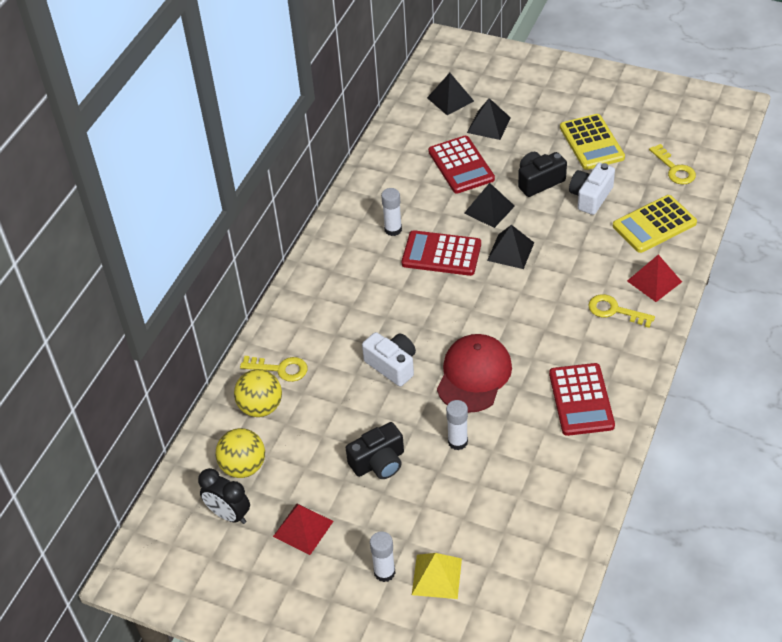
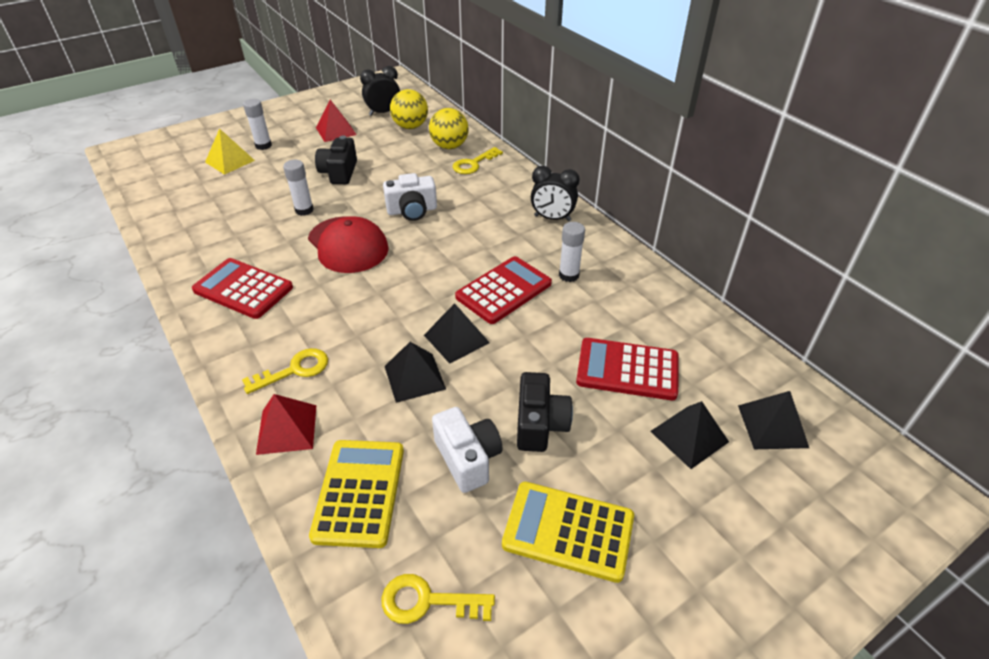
camera: 120 degrees right, 5 degrees down
(326, 272) = (552, 218): none -> black clock
(489, 209) = (533, 355): black pyramid -> black pyramid (414, 377)

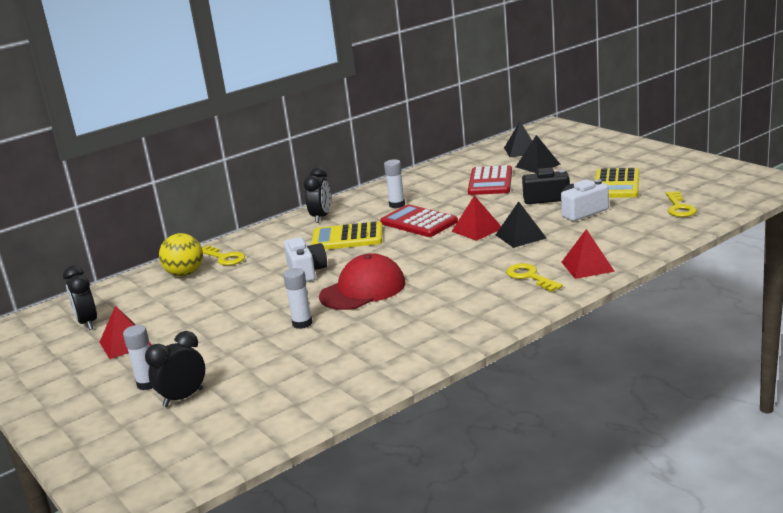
camera: 90 degrees left, 20 degrees down
(230, 161) = (183, 398): yellow pyramid -> black clock
(243, 289) = (436, 322): red calculator -> none
(339, 172) = (227, 321): black camera -> none
(359, 492) = (624, 235): yellow calculator -> yellow calculator (347, 238)
(410, 126) = (131, 301): yellow ball -> none
(456, 339) = (477, 230): black pyramid -> red pyramid

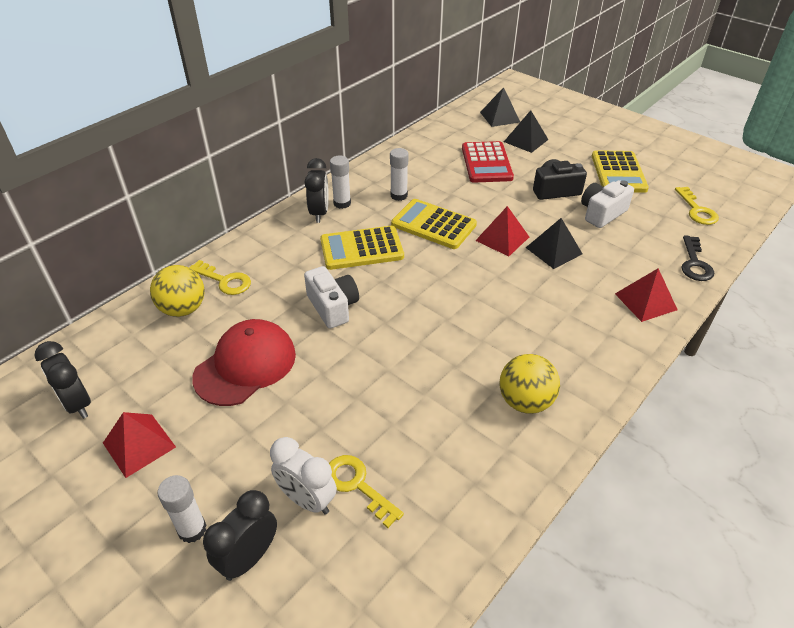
camera: 15 degrees left, 20 degrees up
(238, 371) = (307, 499): none -> white clock
(302, 323) = (359, 402): white glue stick -> white glue stick (342, 203)
(363, 289) = (411, 339): red cap -> red cap (245, 365)
(419, 222) = (433, 225): red calculator -> yellow calculator
(441, 324) = (525, 401): none -> yellow ball
(530, 277) = (591, 318): yellow key -> yellow key (357, 485)
(652, 242) = (695, 263): none -> black key

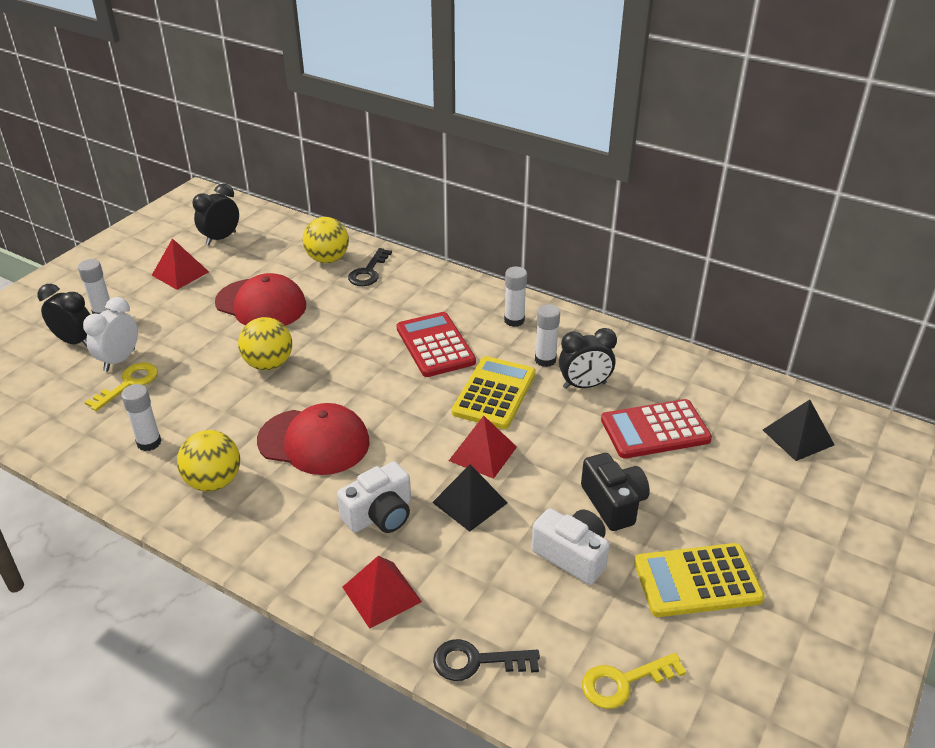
camera: 80 degrees right, 5 degrees down
(225, 280) = (368, 272): yellow key -> black key
(319, 213) = (490, 308): black clock -> black clock (584, 385)
(333, 307) = (340, 340): white camera -> white camera (380, 515)
(356, 360) = (268, 364): none -> yellow ball
(361, 249) = (435, 345): yellow calculator -> red calculator
(464, 458) = (149, 443): none -> white glue stick
(478, 331) = (314, 442): none -> red cap
(526, 140) = (740, 469): black pyramid -> none

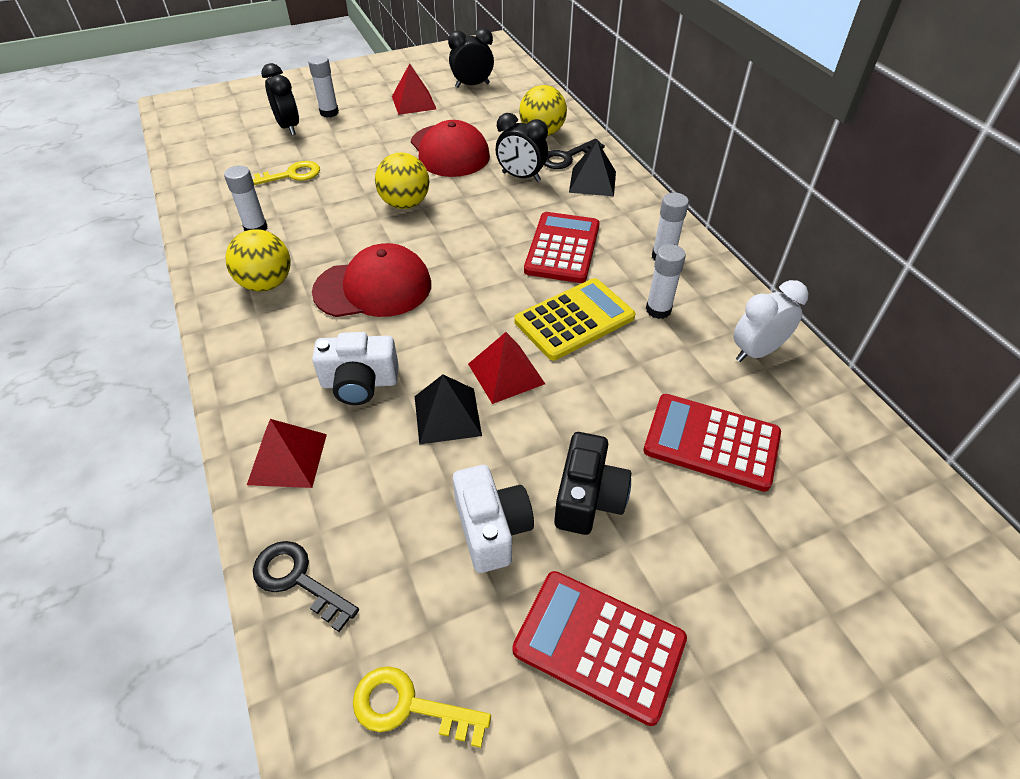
camera: 35 degrees right, 10 degrees up
(119, 360) = (303, 154): white clock -> white clock (756, 352)
(314, 442) = (373, 288): red cap -> red cap turned 60 degrees counterclockwise
(584, 385) = (675, 355): black clock -> black clock (521, 177)
(697, 581) = (599, 645): yellow calculator -> red calculator
(798, 437) = (892, 546): black pyramid -> black pyramid (592, 181)

